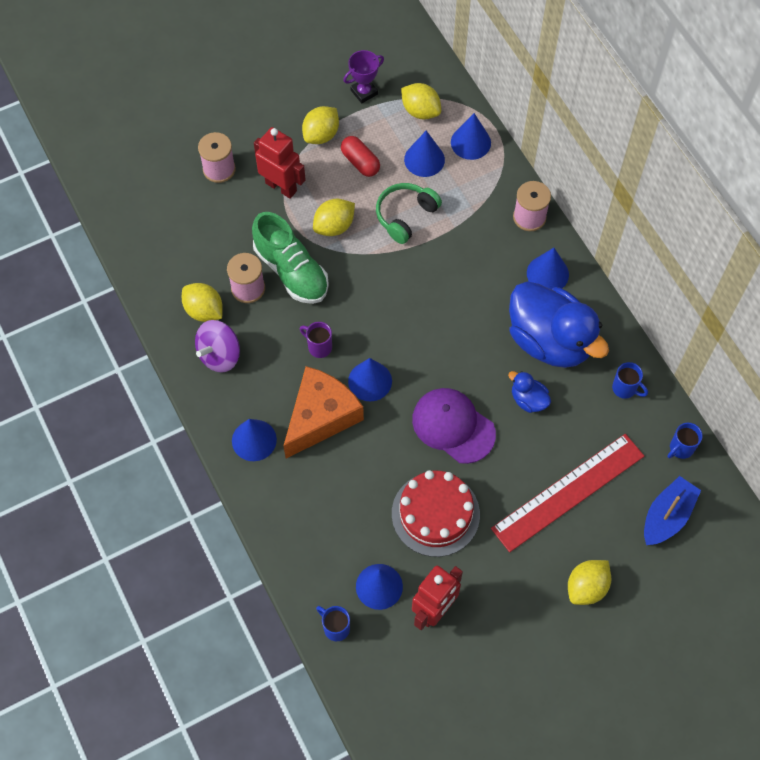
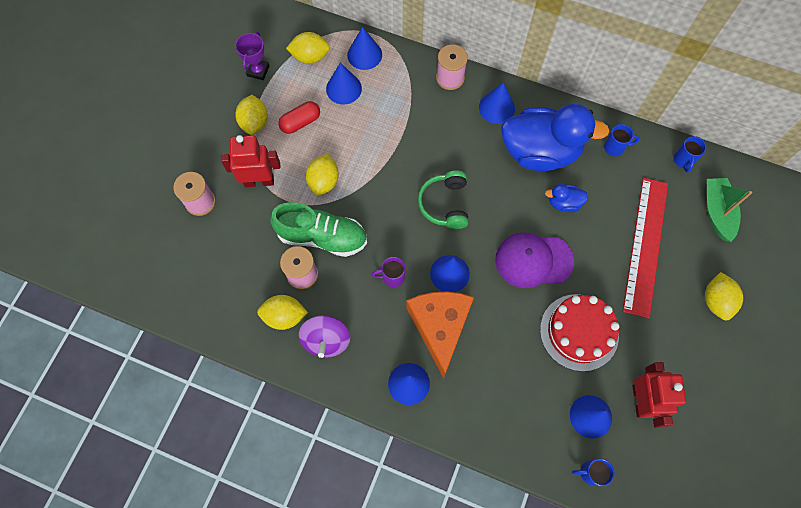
camera: 40 degrees left, 5 degrees up
(360, 162) = (300, 122): red capsule -> red capsule turned 45 degrees counterclockwise
(405, 216) = (367, 137): green headphones -> green headphones (445, 204)
(667, 516) = (717, 212): blue boat -> green boat

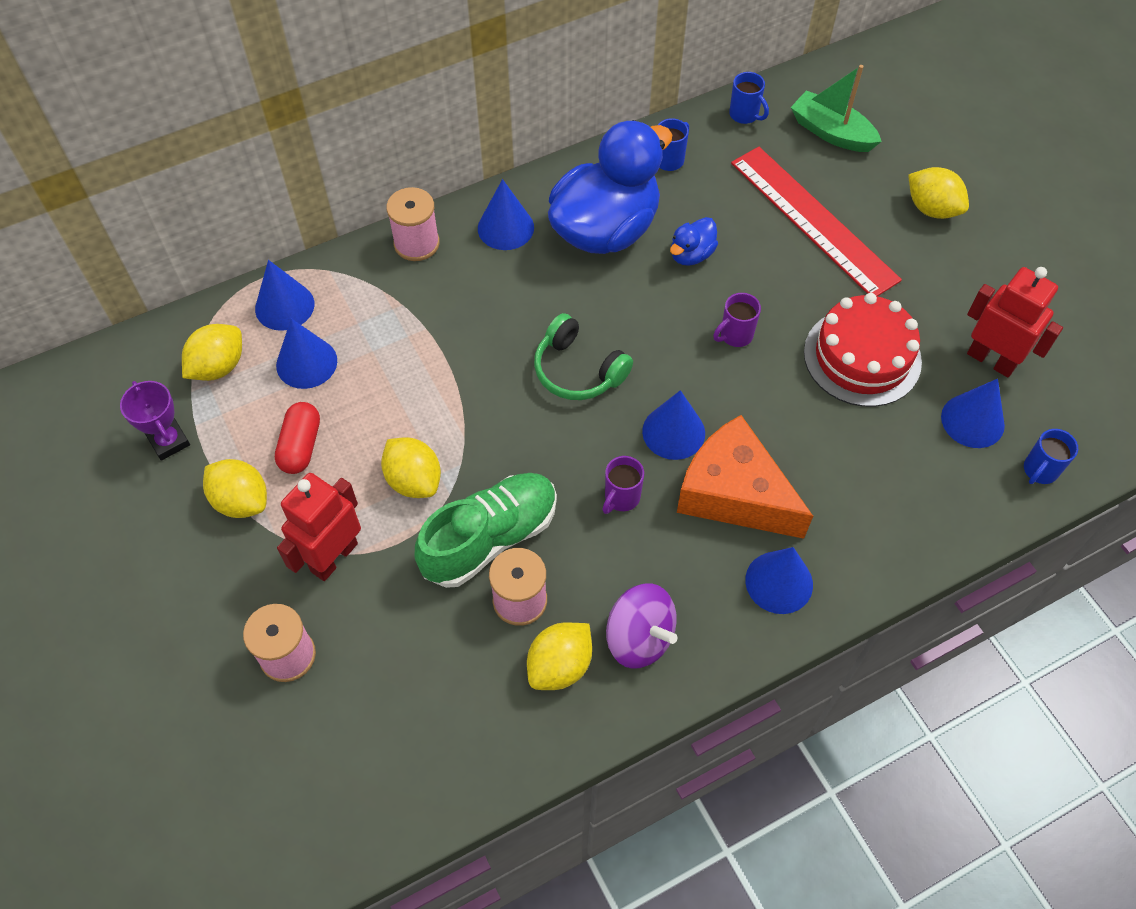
camera: 50 degrees left, 10 degrees down
(533, 260) = (735, 335): purple cap -> purple mug

